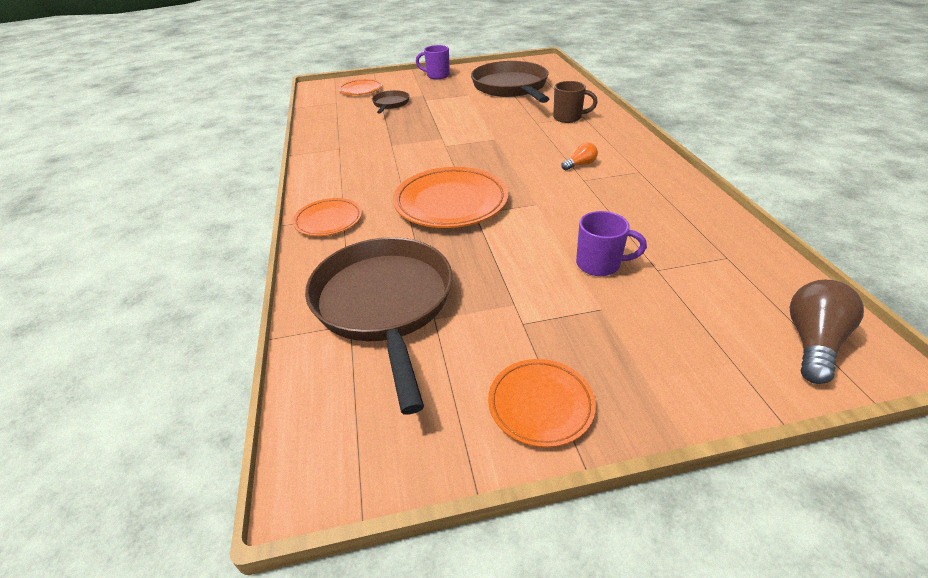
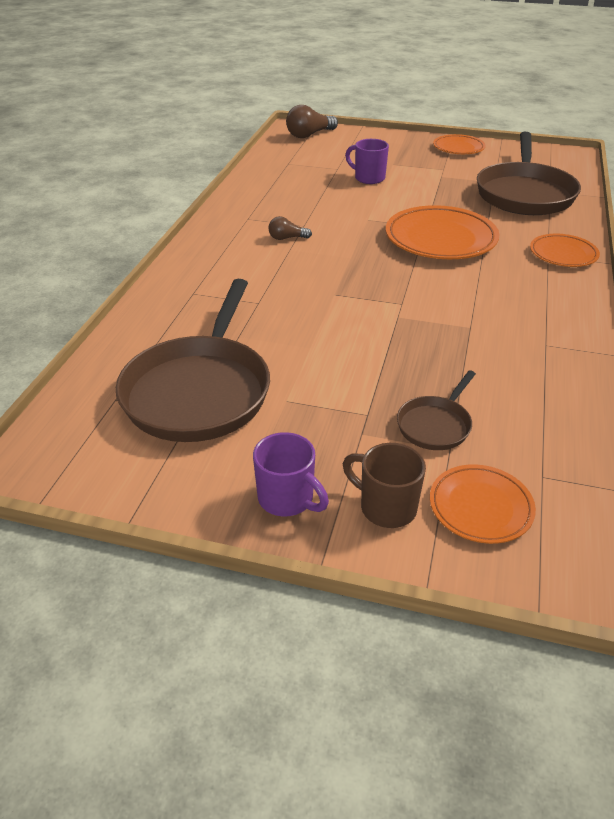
camera: 155 degrees left, 0 degrees up
(568, 118) = (212, 296): brown mug -> brown mug (386, 507)
(580, 165) = (287, 238): orange light bulb -> brown light bulb

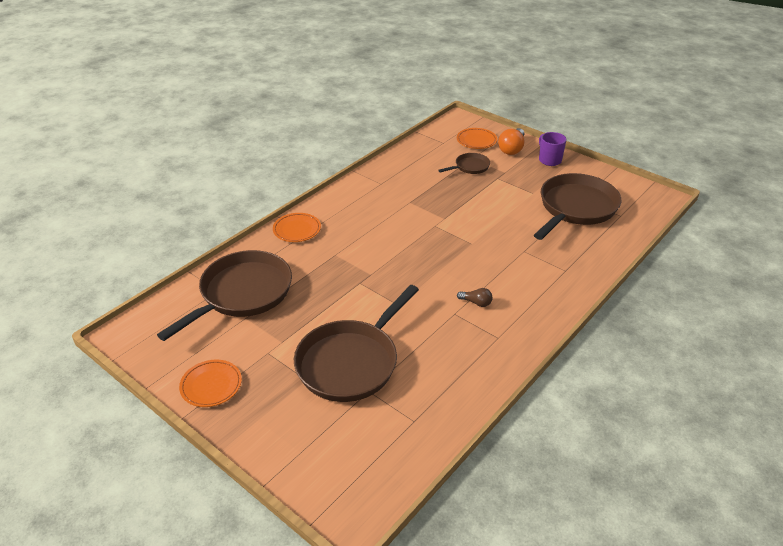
camera: 155 degrees left, 0 degrees up
(309, 135) = (348, 485): brown light bulb -> none
(368, 178) = (351, 362): purple mug -> brown pan
(386, 507) = (512, 149): brown mug -> orange light bulb
(440, 239) = (362, 266): orange plate -> none

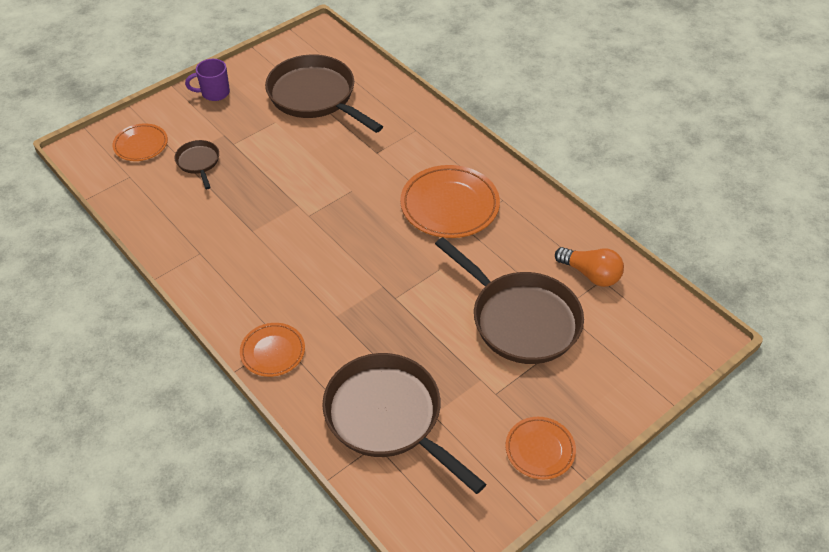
camera: 80 degrees left, 10 degrees up
(476, 302) = (449, 206): brown light bulb -> orange plate
(512, 149) = (176, 118): orange light bulb -> orange light bulb (590, 274)

